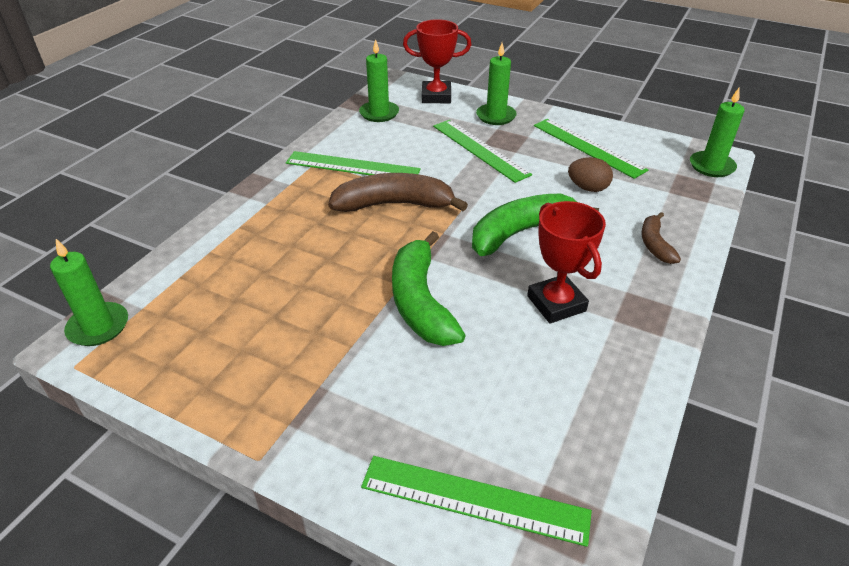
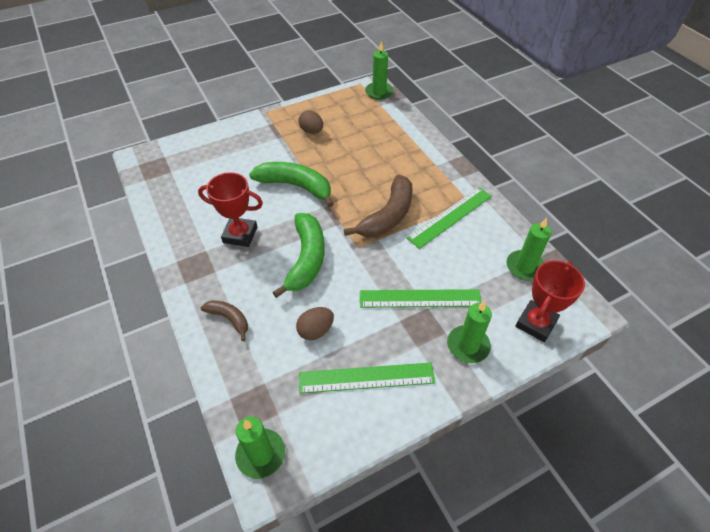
camera: 125 degrees right, 10 degrees up
(277, 354) = (311, 131): none -> brown egg
(474, 499) = (188, 152): green ruler -> none

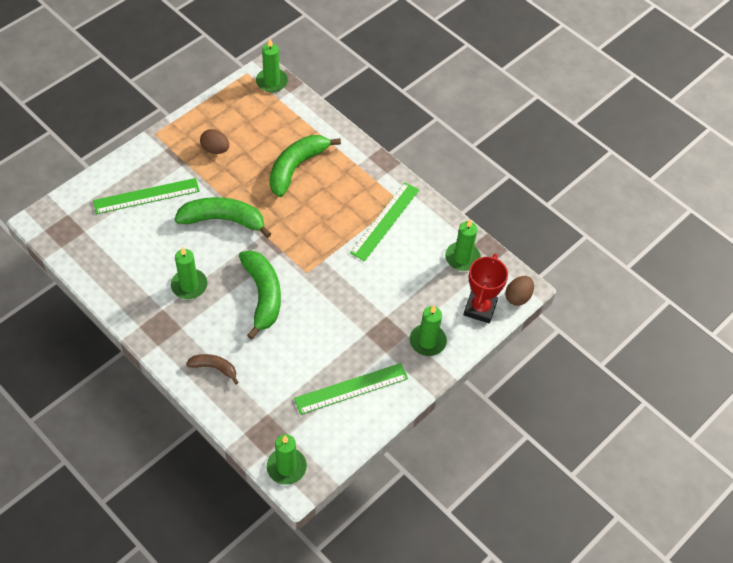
camera: 20 degrees left, 5 degrees up
(240, 235) = (189, 285): red trophy -> green candle
(315, 330) = (295, 360): brown egg -> brown egg (518, 297)
(378, 157) = (296, 167): none -> green banana
(388, 216) = (325, 233): brown banana -> none
(420, 298) = (377, 309): green ruler -> green ruler (146, 196)

